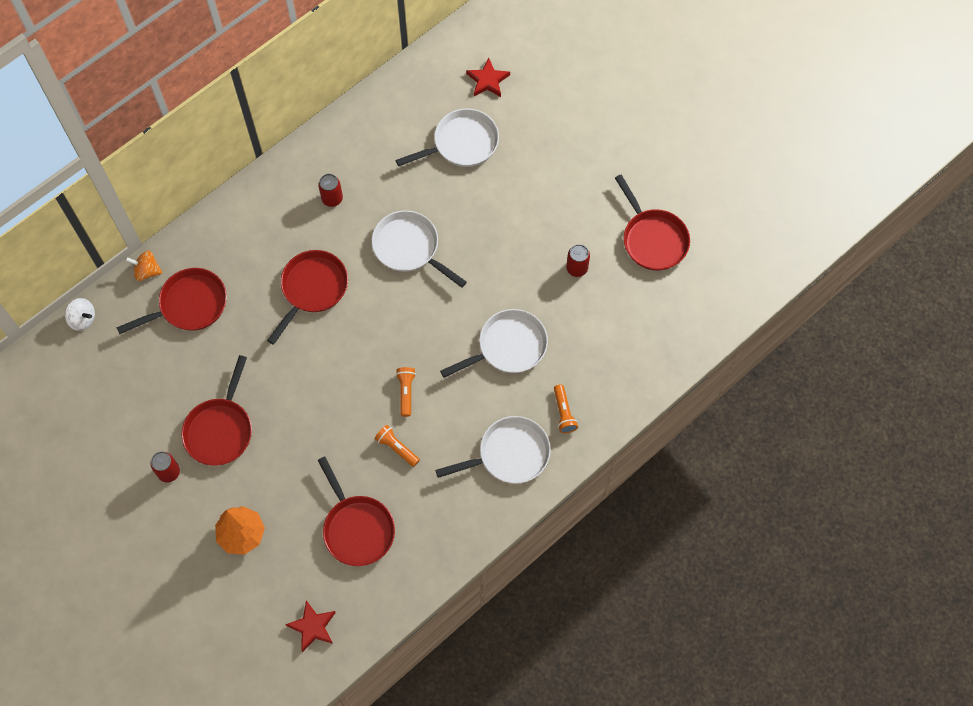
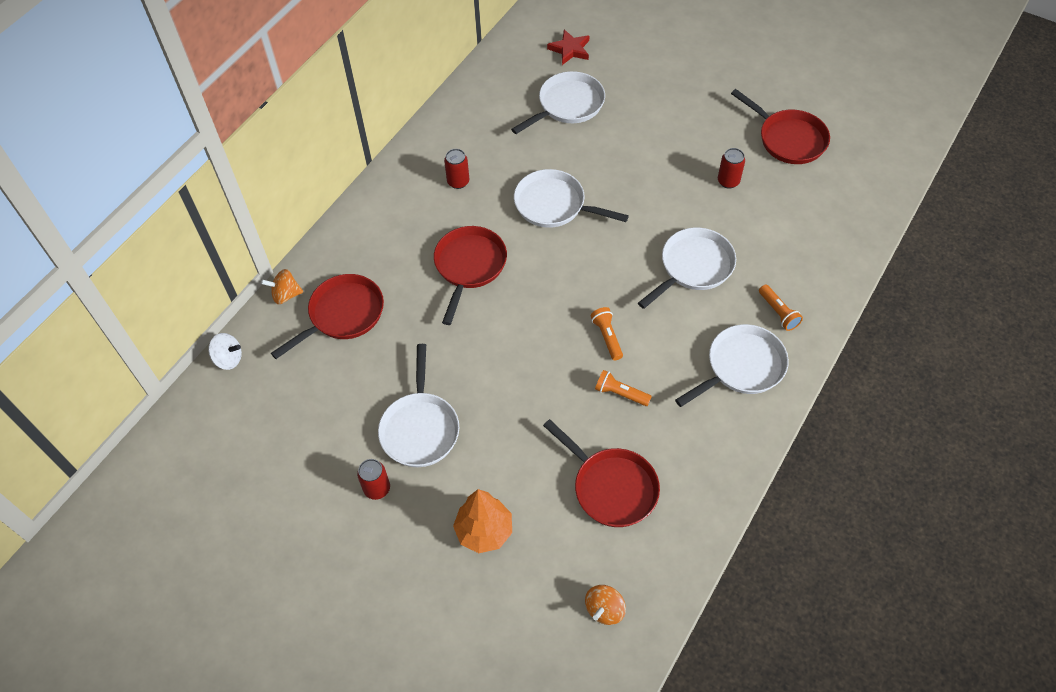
camera: 15 degrees left, 10 degrees down
(220, 429) = (420, 428): red pan -> white pan
(312, 627) = (604, 609): red star -> orange spinning top

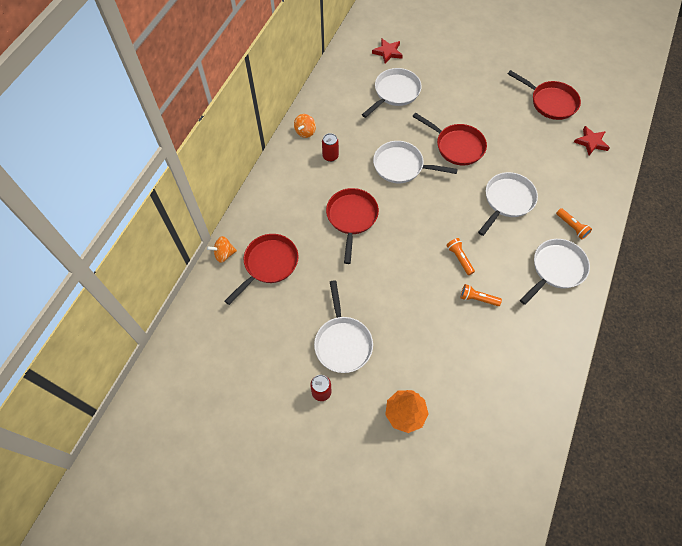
camera: 10 degrees left, 5 degrees up
(228, 359) = (192, 308): white spinning top -> none
(604, 609) = (502, 460): orange spinning top -> orange spinning top (305, 132)
(611, 487) = (486, 368): red pan -> red pan (457, 146)
(728, 181) = (517, 136): red can -> none
(835, 200) = (591, 142): none -> red star

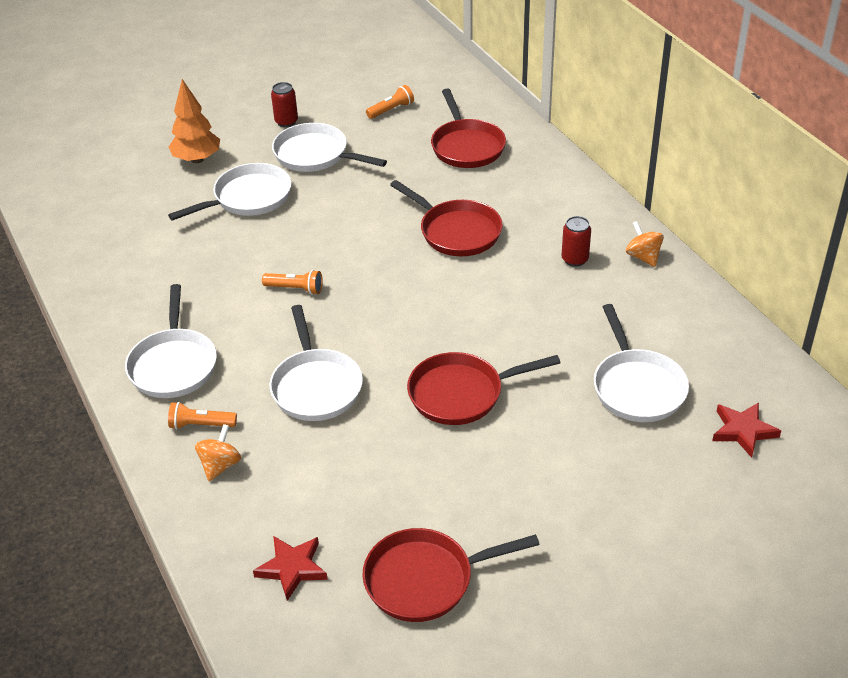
camera: 130 degrees right, 20 degrees down
(224, 254) = (515, 123): orange spinning top -> orange spinning top (220, 465)
(401, 166) = (487, 316): white pan -> white pan (248, 198)
(478, 299) = (231, 273): orange flashlight -> orange flashlight (391, 110)

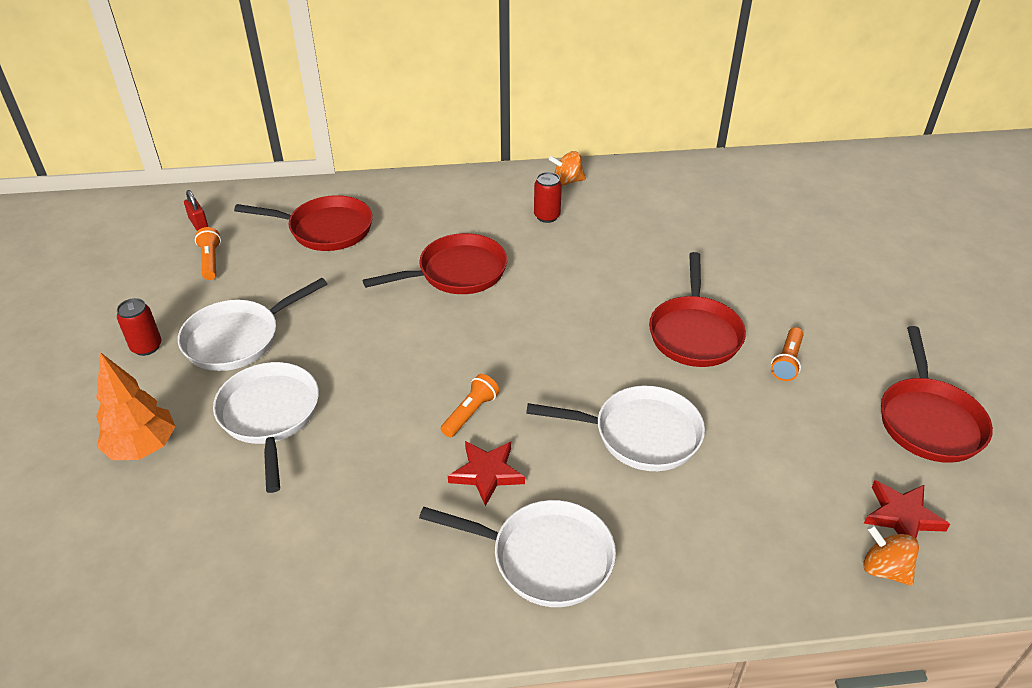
camera: 70 degrees left, 0 degrees up
(201, 425) = (663, 551): orange flashlight -> orange flashlight (787, 361)
(220, 465) = (736, 546): orange spinning top -> orange spinning top (884, 569)
(431, 87) = (198, 223): none -> red padlock
(637, 387) = (726, 233): white pan -> none
(743, 431) = (795, 200): red star -> red star (486, 473)

